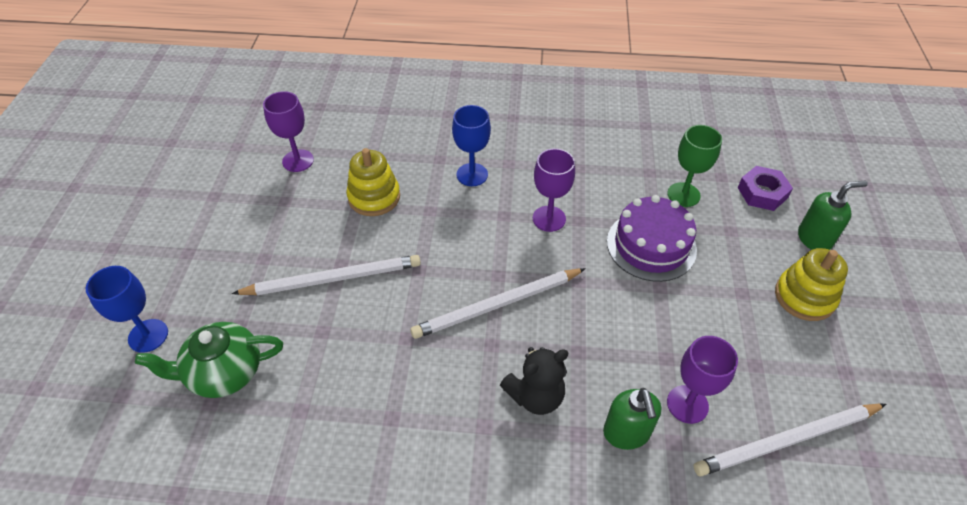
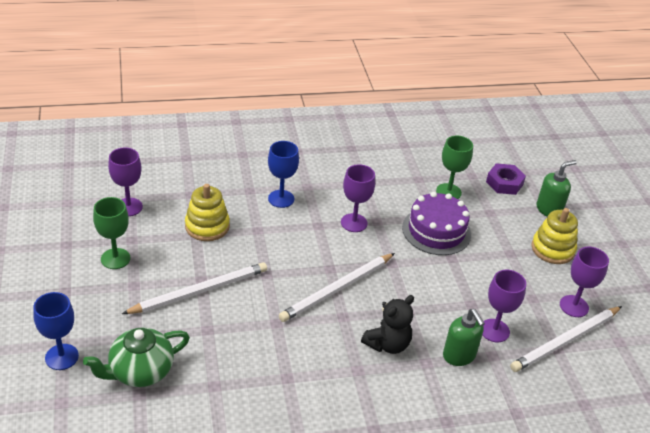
camera: 20 degrees left, 10 degrees down
(258, 221) = (115, 258): none -> green goblet
(813, 388) = (574, 306): none -> purple goblet

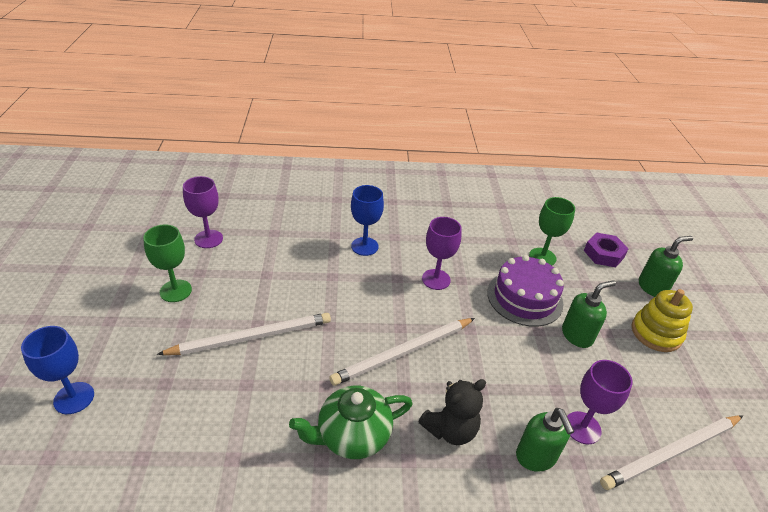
camera: 10 degrees right, 0 degrees up
(140, 371) = (153, 428): green teapot -> green teapot (352, 435)
(207, 226) = (281, 267): yellow stacking toy -> none
(485, 258) = (577, 335): none -> green soap dispenser
(574, 306) = (681, 407): purple goblet -> none

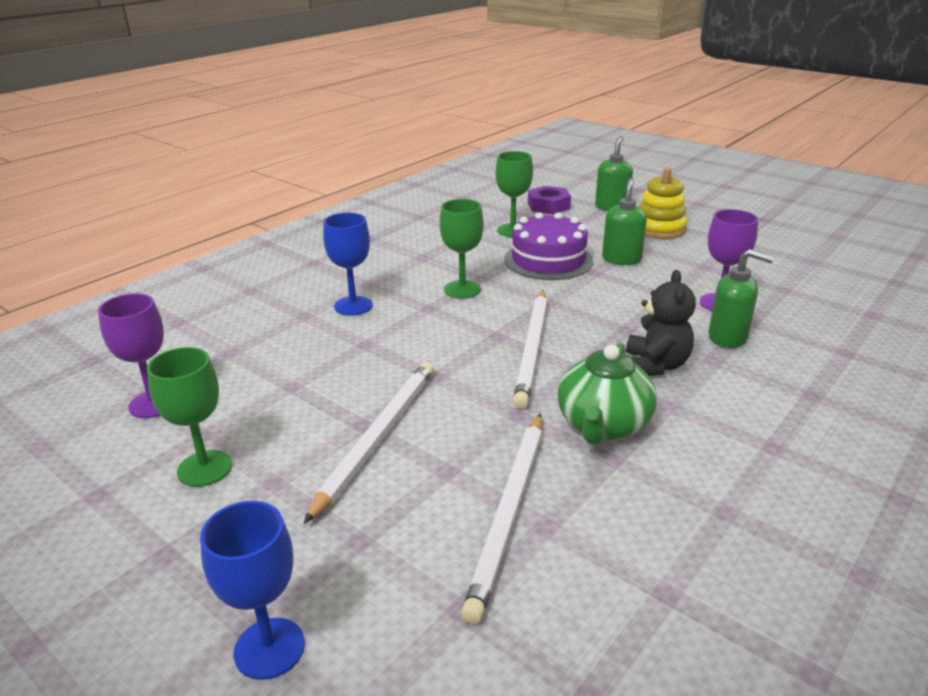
camera: 45 degrees left, 10 degrees down
(436, 279) = (462, 289): purple goblet -> green goblet
(671, 453) = (779, 280): white pencil -> white pencil (509, 512)

